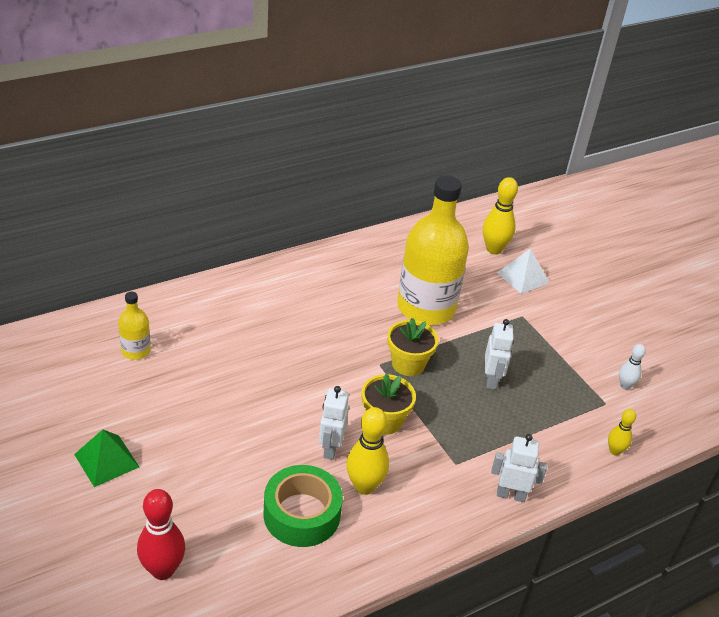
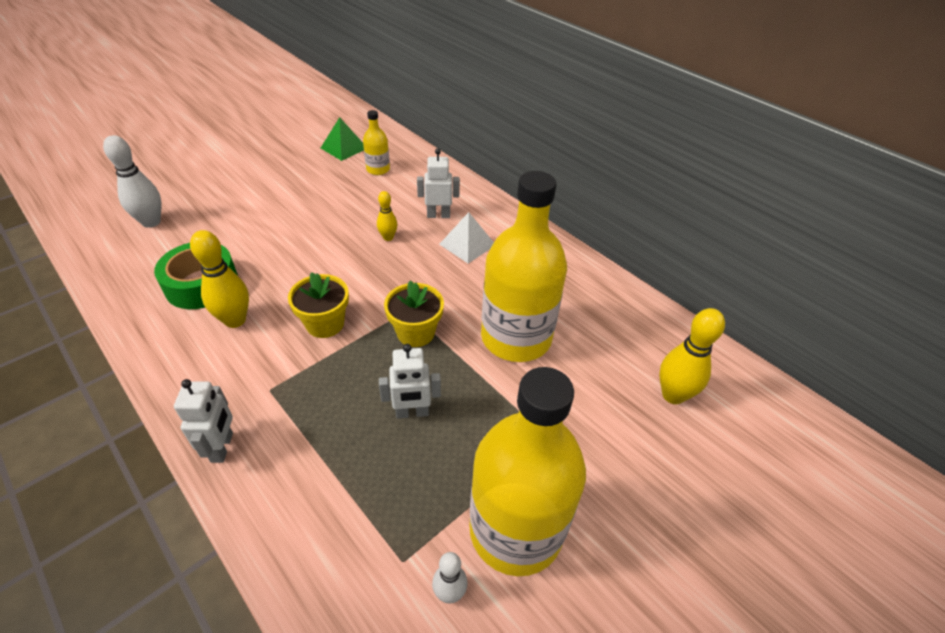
camera: 80 degrees right, 5 degrees up
(106, 460) = (259, 179): green pyramid -> green pyramid (344, 148)
(162, 570) = (151, 222): red bowling pin -> white bowling pin
(330, 448) = (282, 291): white robot -> white robot (438, 215)
(523, 277) = (633, 434): white pyramid -> white pyramid (467, 244)
(587, 348) = (515, 530): none -> yellow bottle
(615, 451) = (306, 577): yellow bowling pin -> yellow bowling pin (388, 237)

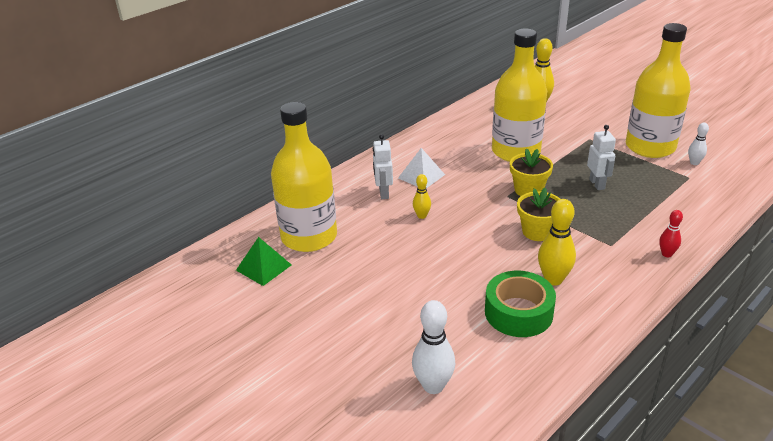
camera: 90 degrees left, 10 degrees down
(222, 447) = (666, 254): white robot -> red bowling pin
(378, 169) = (309, 237): yellow bottle -> yellow bottle, size x2.23

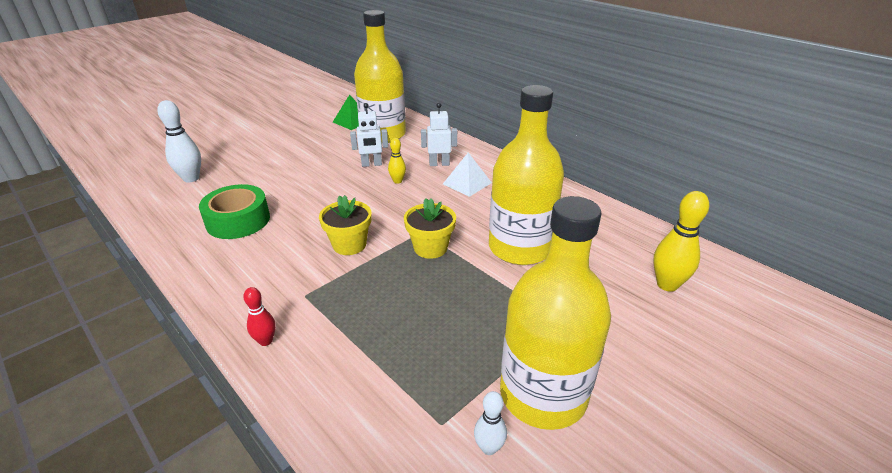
camera: 90 degrees right, 0 degrees up
(553, 279) = (269, 245): yellow bowling pin -> none
(597, 184) = (435, 307): white robot -> white robot (371, 164)

